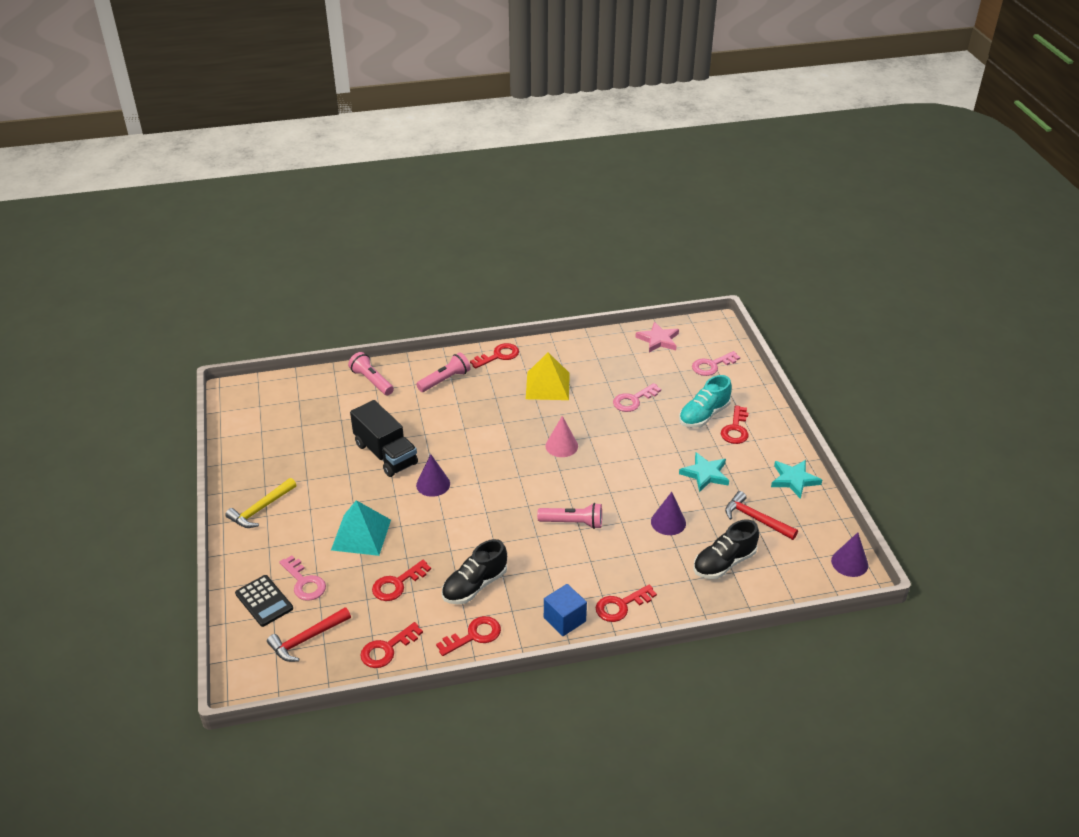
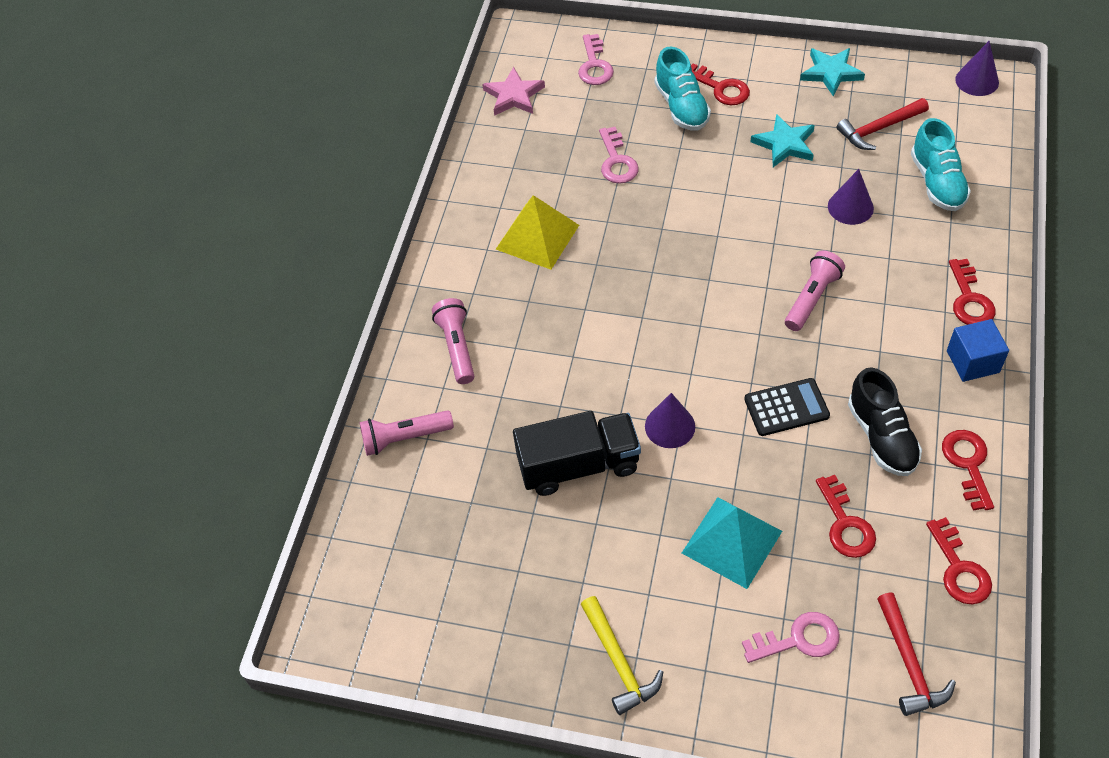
camera: 60 degrees left, 15 degrees up
(264, 601) = (815, 702): black calculator -> black calculator (786, 407)
(498, 356) = (442, 269): red key -> none
(561, 446) = (665, 262): pink cone -> none
(724, 563) = (937, 182): black shoe -> turquoise shoe

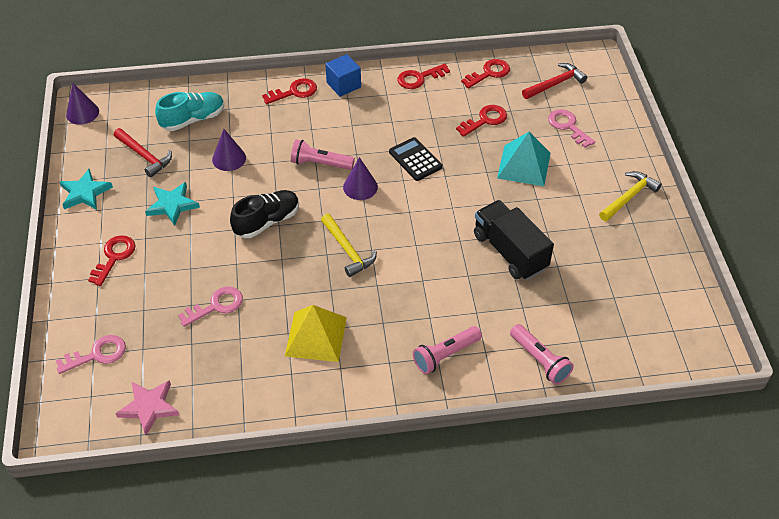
camera: 115 degrees left, 5 degrees down
(650, 293) = (348, 250): none -> yellow hammer
(670, 426) = (456, 212): purple cone -> purple cone (360, 187)
(681, 107) = (141, 278): turquoise shoe -> none
(881, 436) = (417, 115): black shoe -> black shoe (267, 221)

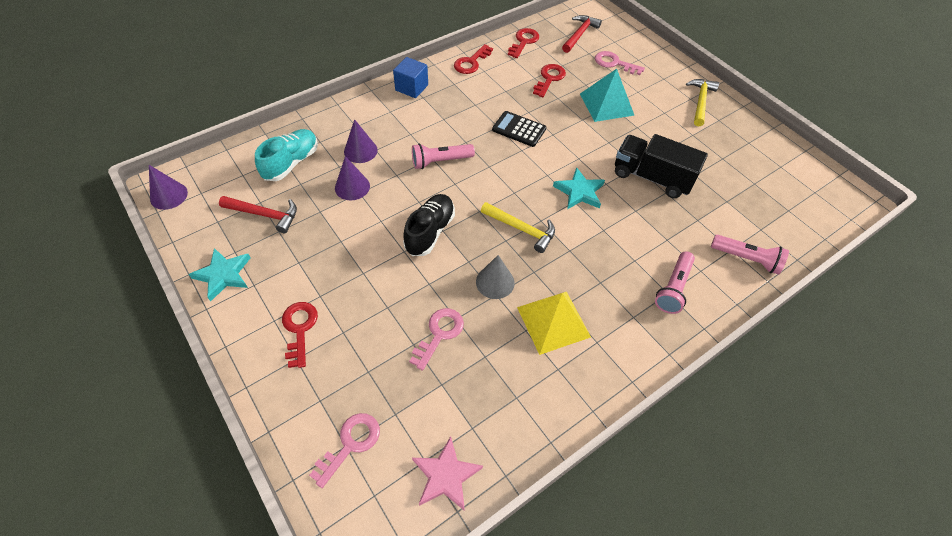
camera: 30 degrees left, 5 degrees up
(172, 205) = (326, 252): turquoise star -> turquoise star (579, 191)
(291, 284) = (495, 282): none -> grey cone
(294, 92) = (372, 107): red key -> none
(360, 187) = (490, 169): purple cone -> purple cone (360, 151)

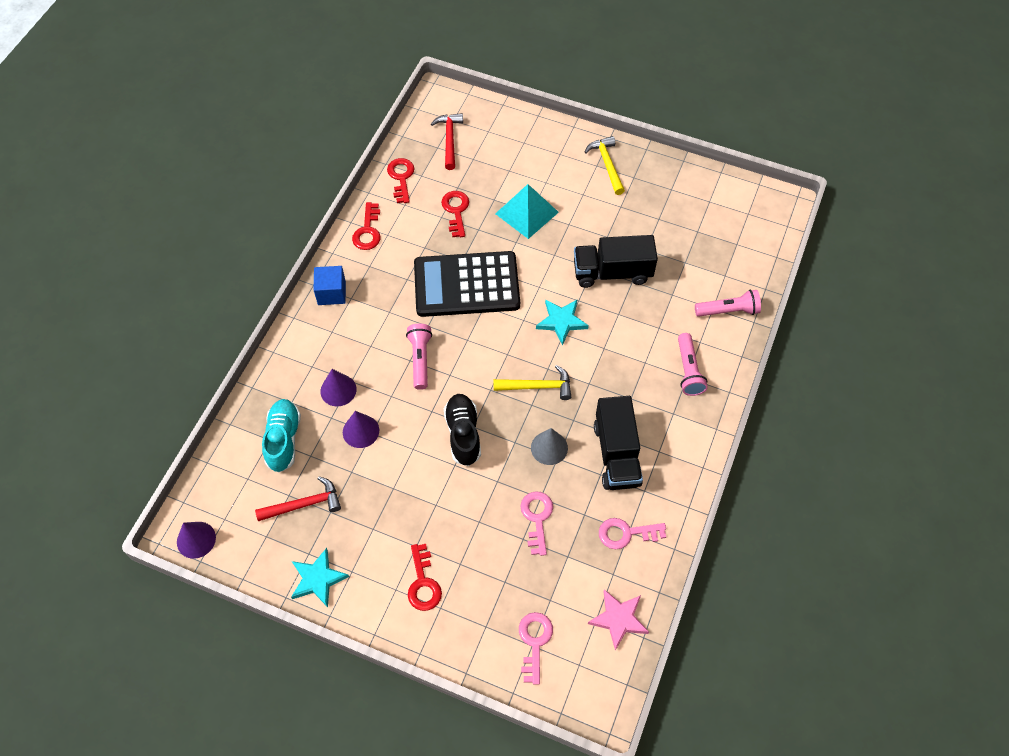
camera: 30 degrees left, 5 degrees up
(299, 329) = (423, 583): red key -> red key turned 150 degrees counterclockwise
(440, 161) = (420, 359): pink flashlight -> pink flashlight turned 135 degrees clockwise
(519, 129) = (466, 285): black calculator -> black calculator, size x2.04
(553, 321) = (616, 454): yellow pyramid -> black truck
(614, 63) = (504, 159): pink key -> pink key (626, 533)

